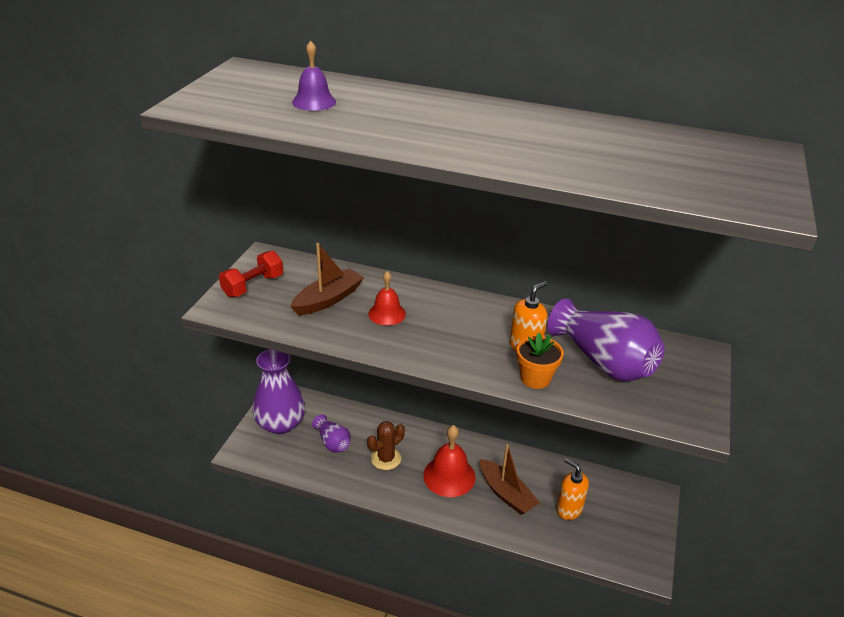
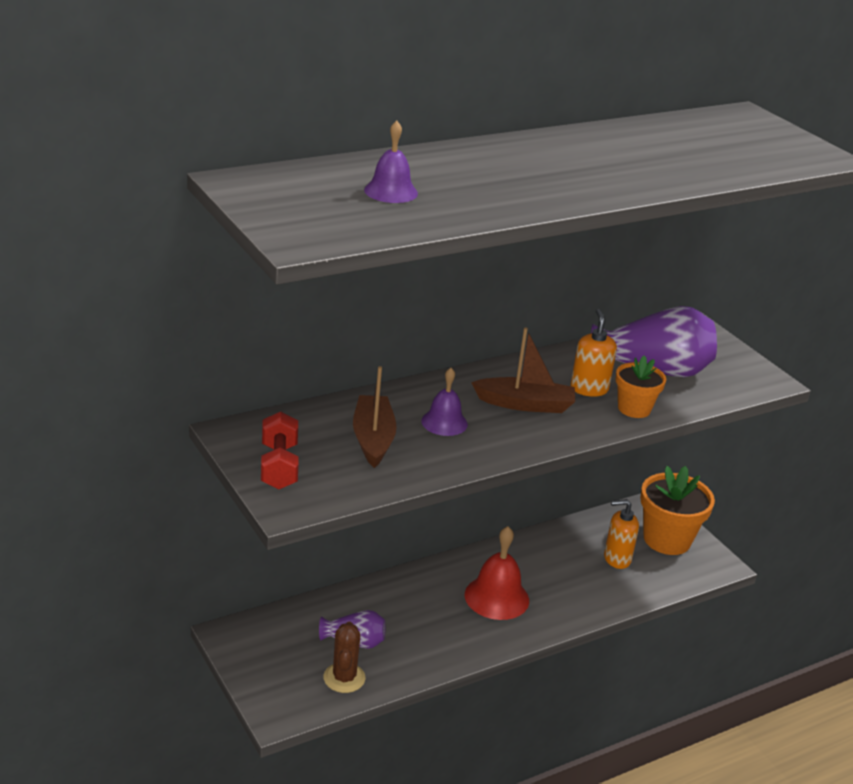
camera: 50 degrees left, 5 degrees down
(280, 423) = (275, 660): purple vase -> none
(386, 459) = (424, 621): brown cactus -> brown cactus (344, 678)
(387, 313) = (444, 422): red bell -> purple bell
(506, 494) = (559, 579): brown boat -> brown boat (525, 404)
(629, 523) = (667, 539): none -> orange flower pot

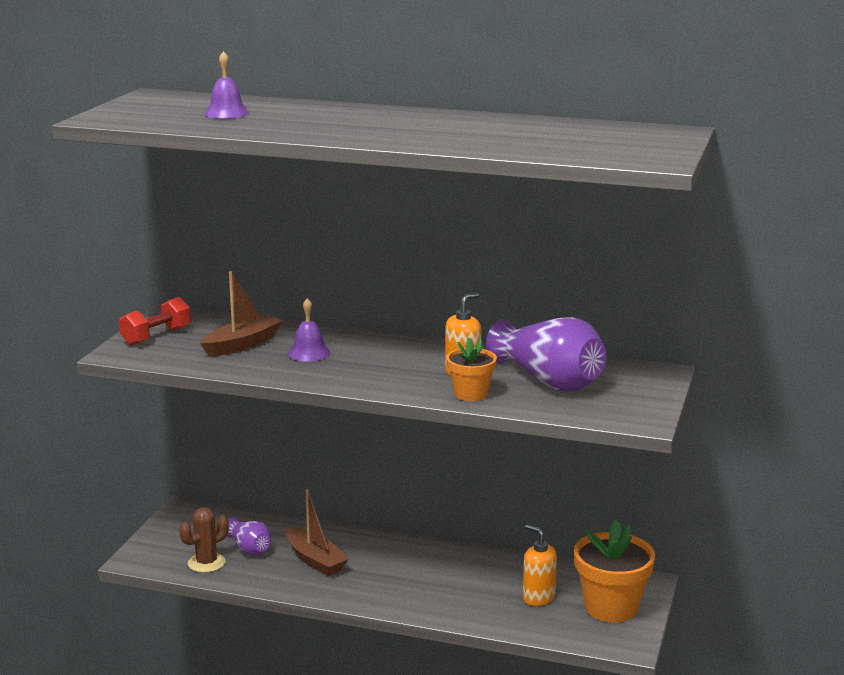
camera: 50 degrees right, 10 degrees down
(496, 597) = (393, 573): red bell -> none
(525, 404) = (391, 364): brown boat -> brown boat (315, 560)

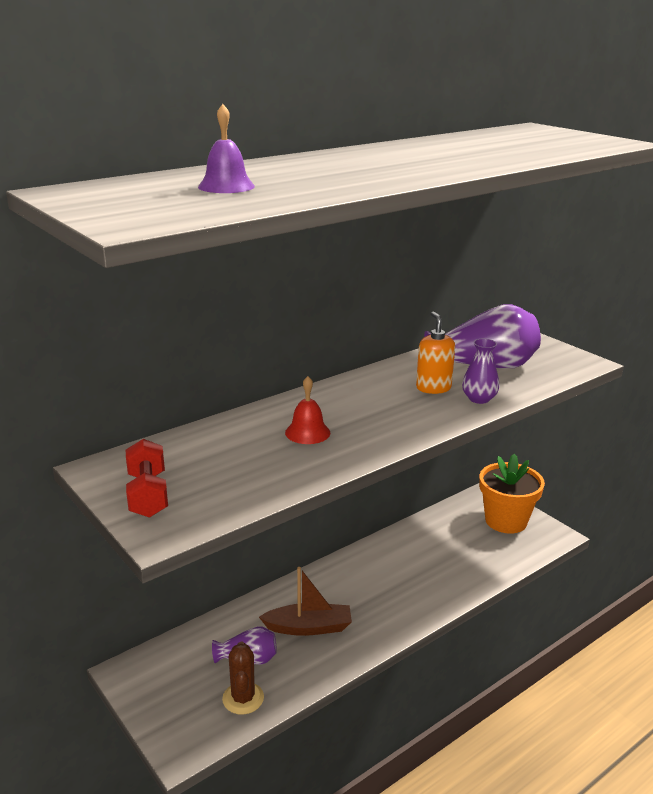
camera: 55 degrees left, 5 degrees up
(242, 344) = (241, 456): brown boat -> none
(309, 353) = (307, 432): purple bell -> red bell
(471, 394) = (479, 399): orange flower pot -> purple vase
(538, 598) = (468, 543): orange soap dispenser -> none

